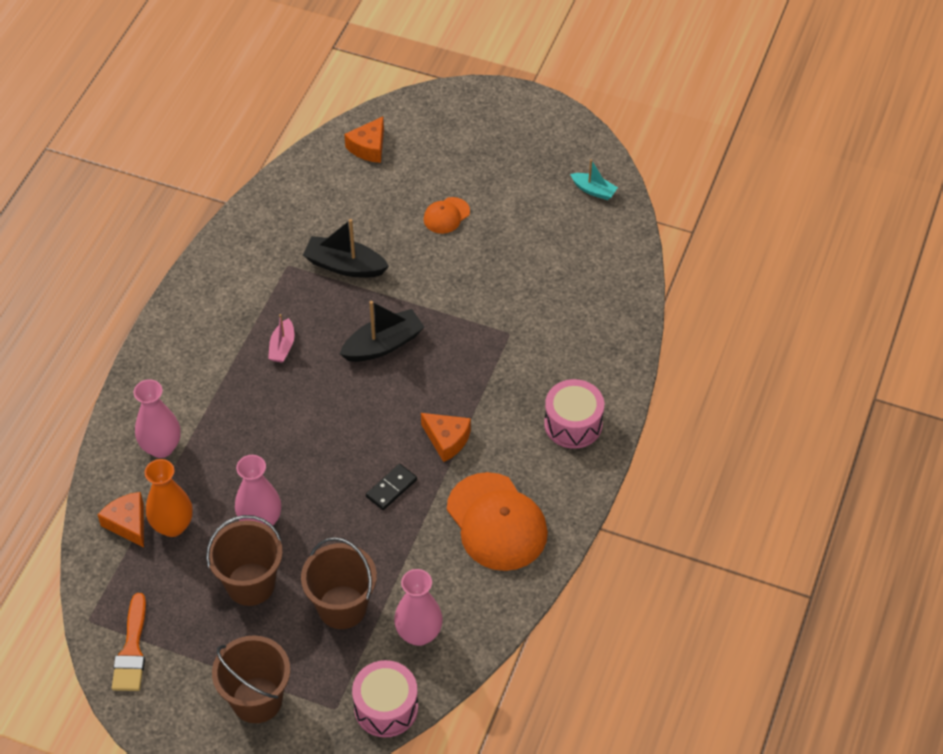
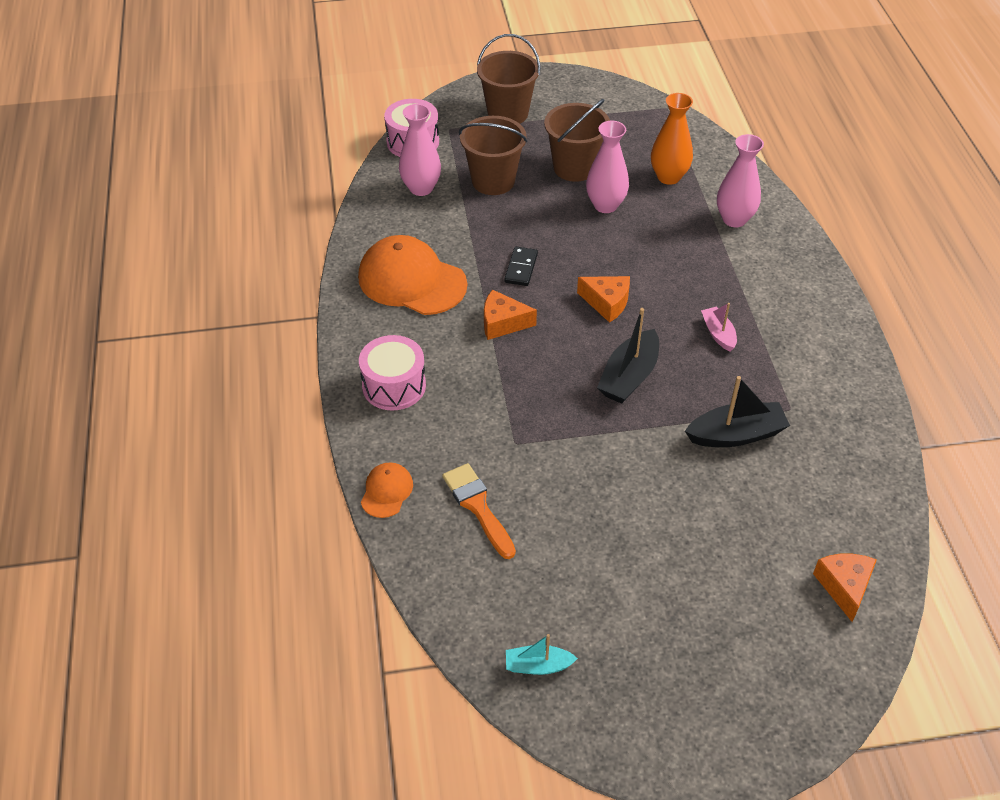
camera: 150 degrees right, 5 degrees down
(128, 523) = (702, 165): orange cheese -> orange cheese (607, 303)
(132, 650) = (619, 105): orange brush -> orange brush (478, 507)
(446, 215) = (683, 543): orange cap -> orange cap (386, 491)

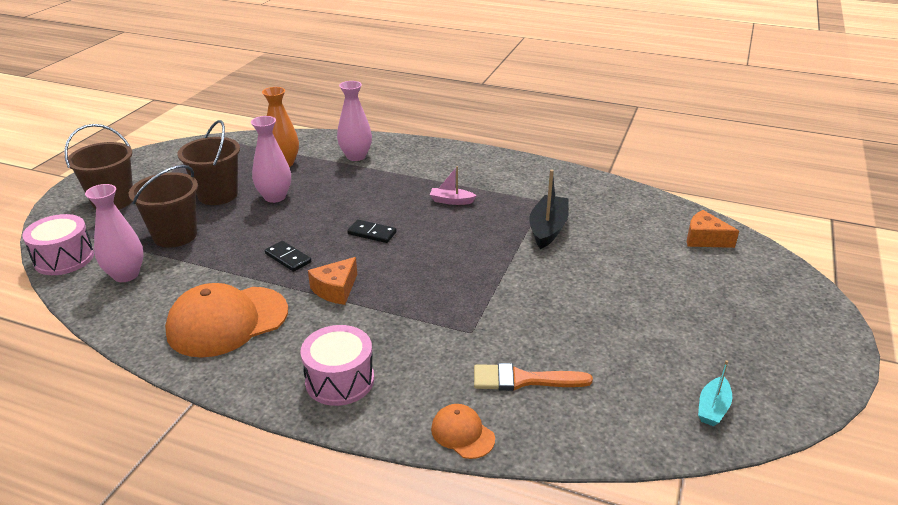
camera: 60 degrees left, 15 degrees down
(607, 303) = (372, 233): orange cheese -> black domino
(629, 377) = (454, 251): black boat -> none

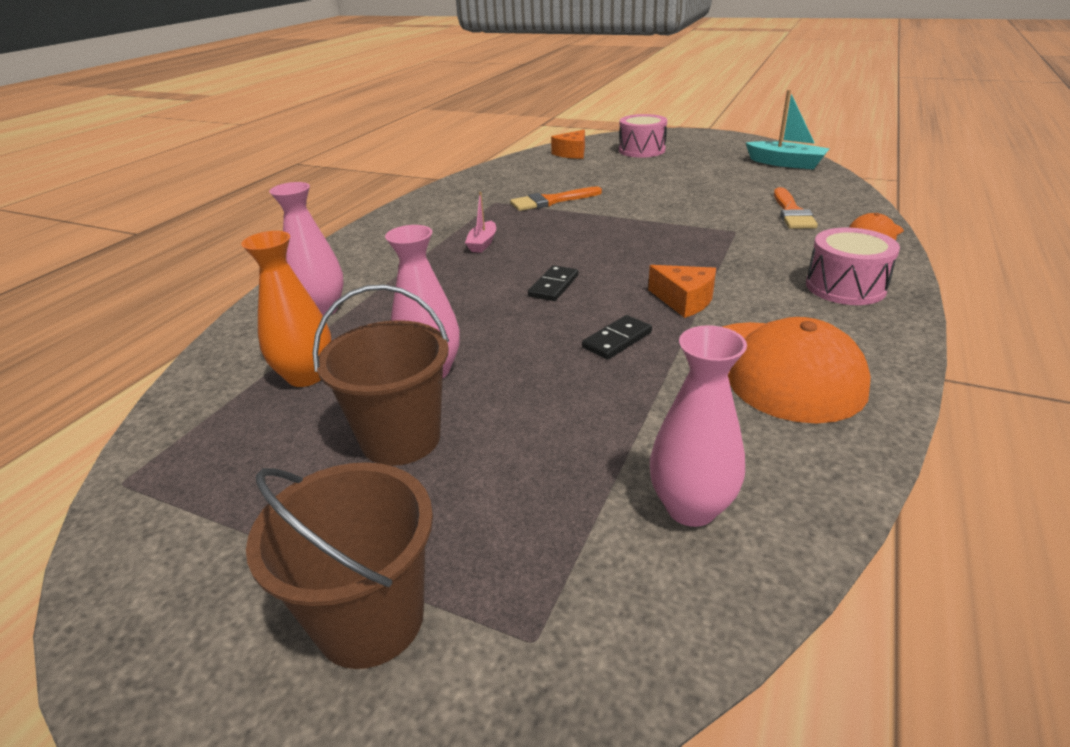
camera: 85 degrees left, 0 degrees up
(64, 258) = (645, 641): pink drum -> pink drum (641, 150)
(175, 235) = (549, 468): brown bucket -> none
(548, 229) = (551, 201): black boat -> orange brush
(712, 408) = (786, 163): turquoise boat -> turquoise boat, size x1.69

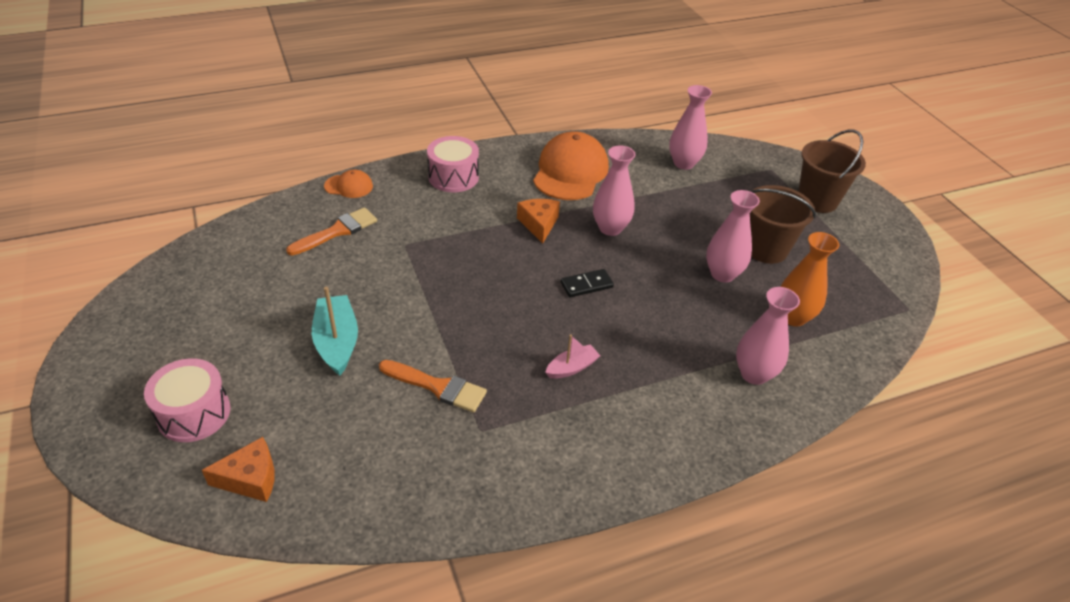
camera: 140 degrees left, 10 degrees up
(617, 340) = (610, 228): black domino -> pink vase
(786, 163) = (186, 277): turquoise boat -> turquoise boat (337, 342)

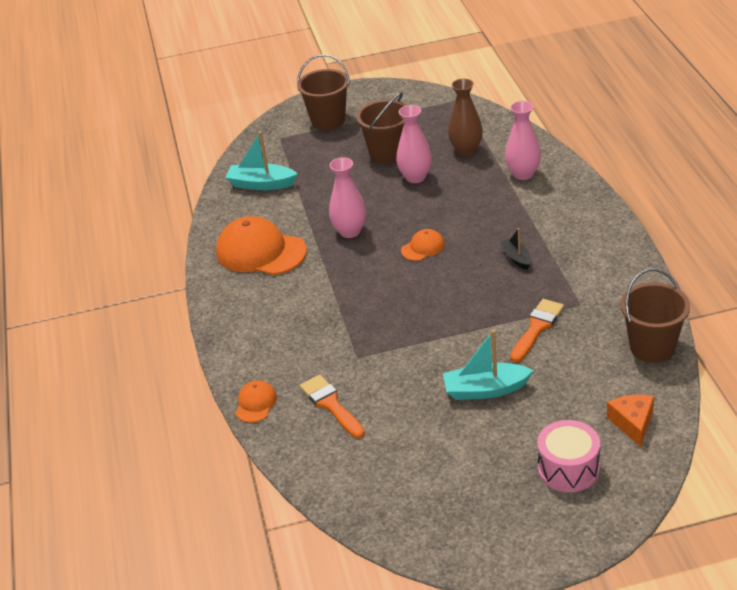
camera: 75 degrees left, 5 degrees down
(388, 507) = (652, 347): none -> brown bucket
(453, 177) = (254, 328): pink drum -> none
(539, 224) = (338, 272): orange cheese -> none
(572, 367) = (516, 258): pink boat -> black boat
(586, 285) = (423, 247): black domino -> orange cap
(683, 163) = (261, 184): pink vase -> turquoise boat
(793, 317) = (466, 150): orange vase -> brown vase

